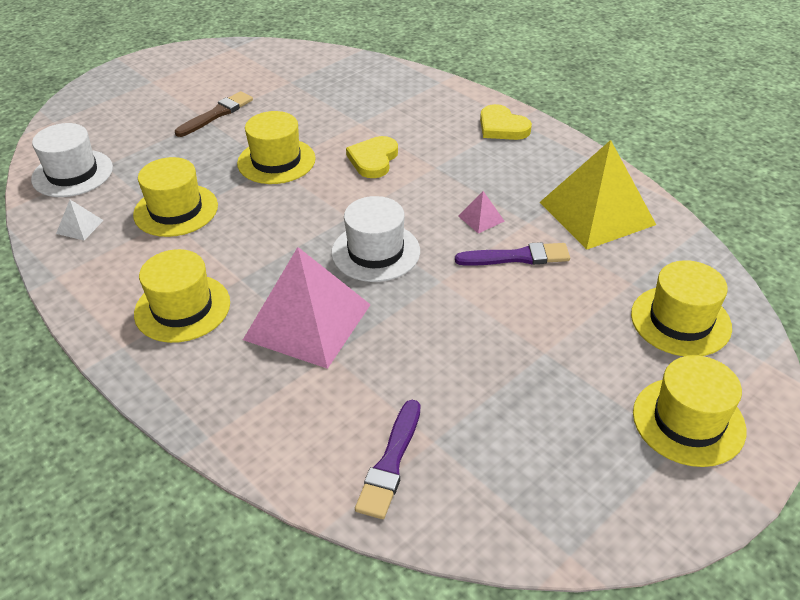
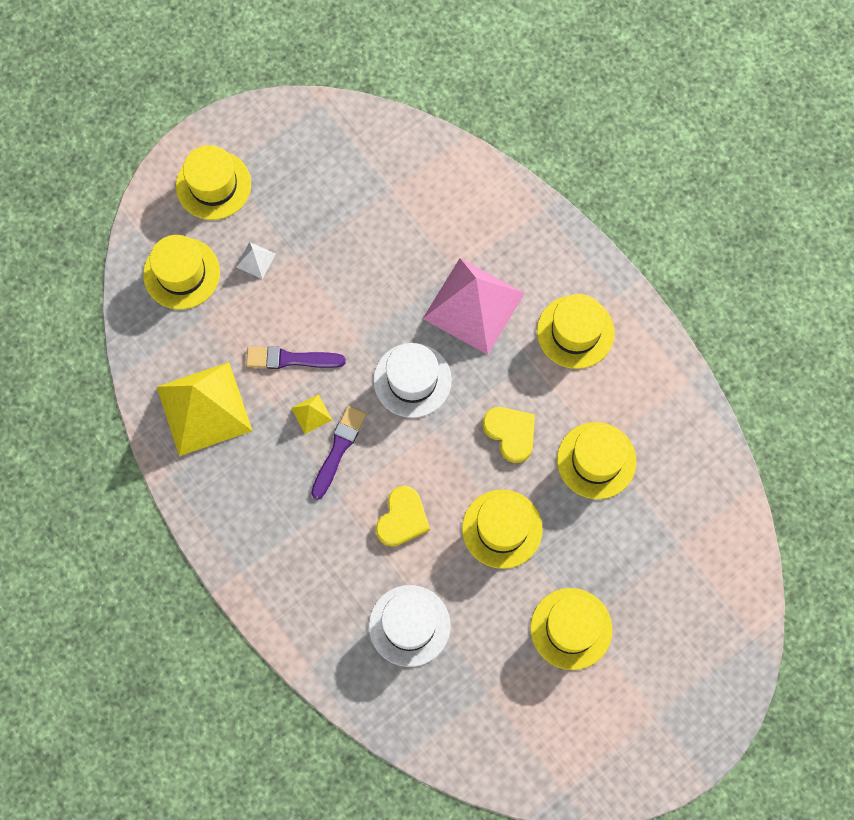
camera: 175 degrees left, 30 degrees up
(72, 173) = (709, 533): white hat -> white hat (409, 625)
(80, 227) = (683, 447): white pyramid -> white pyramid (255, 260)
(216, 114) = (571, 628): brown brush -> yellow hat
(390, 463) = (420, 175): purple brush -> purple brush (338, 449)
(481, 218) = (311, 414): pink pyramid -> yellow pyramid
(502, 127) = (258, 561): yellow heart -> yellow heart (510, 433)

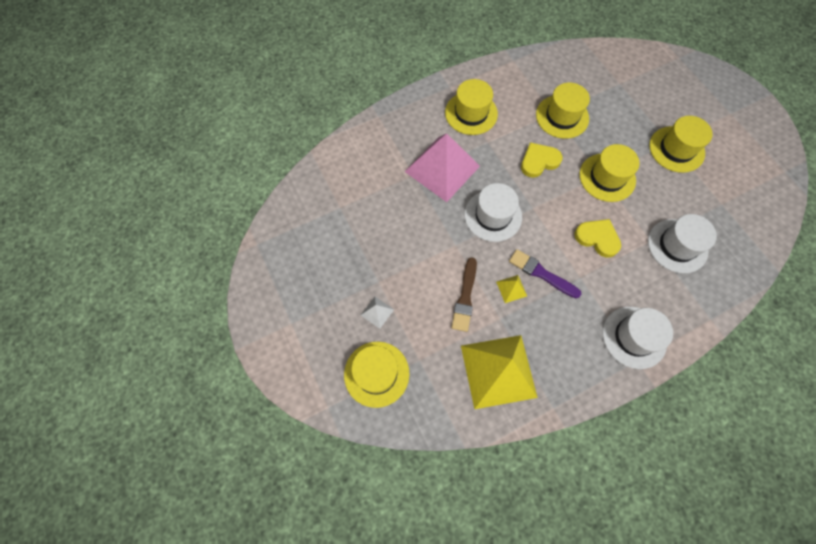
camera: 80 degrees left, 5 degrees down
(213, 185) = (303, 336): yellow hat -> none
(270, 568) = (634, 337): none -> white hat
(291, 359) = (465, 297): purple brush -> brown brush

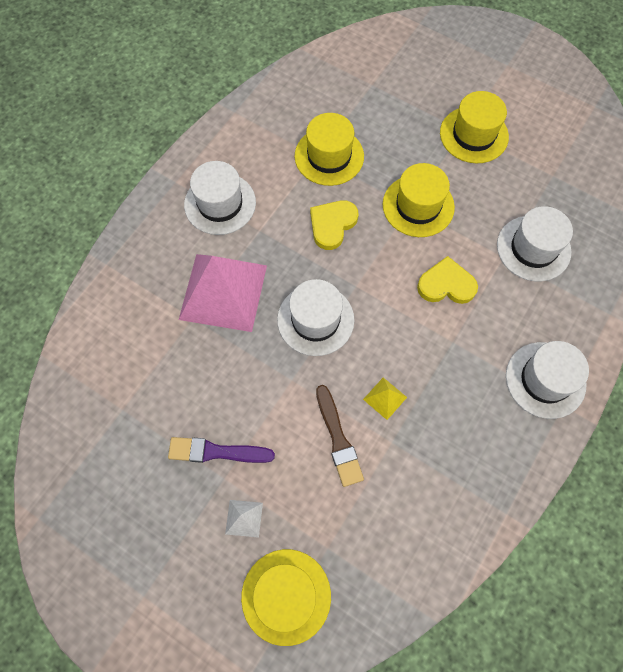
camera: 30 degrees left, 0 degrees up
(471, 113) = (220, 203): yellow hat -> white hat
(498, 371) = (424, 506): yellow pyramid -> none
(541, 273) = (408, 361): purple brush -> purple brush (216, 452)

